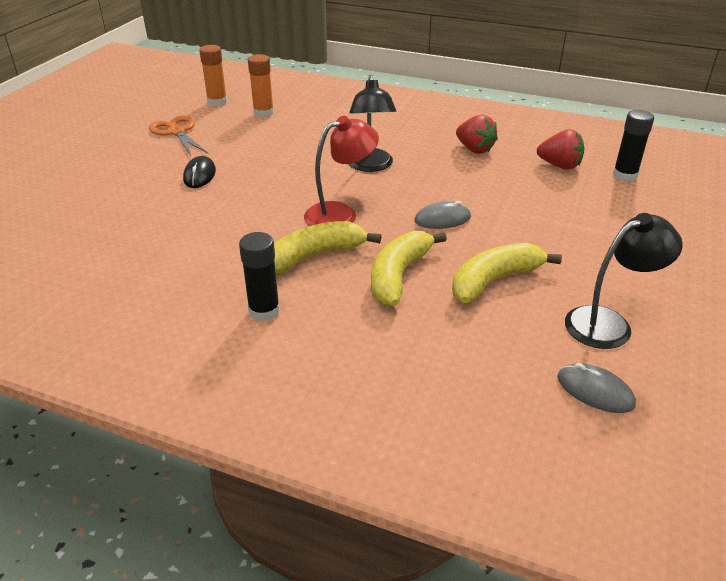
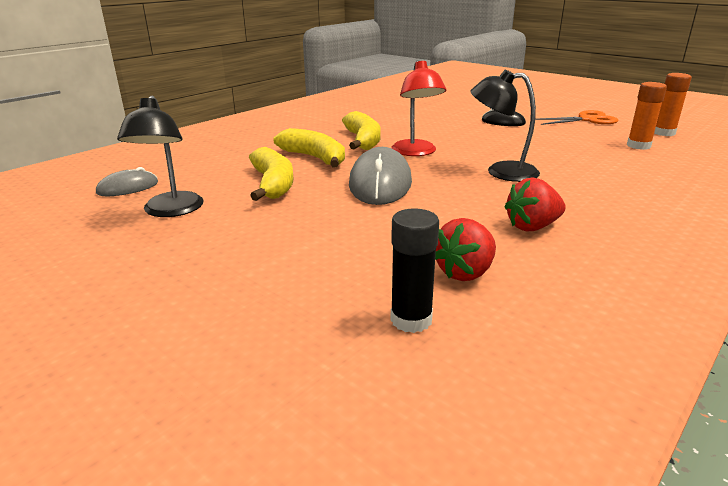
camera: 110 degrees right, 10 degrees down
(264, 311) = (317, 126): black glue stick -> none
(442, 219) = (380, 183): grey mouse -> grey mouse, size x1.86

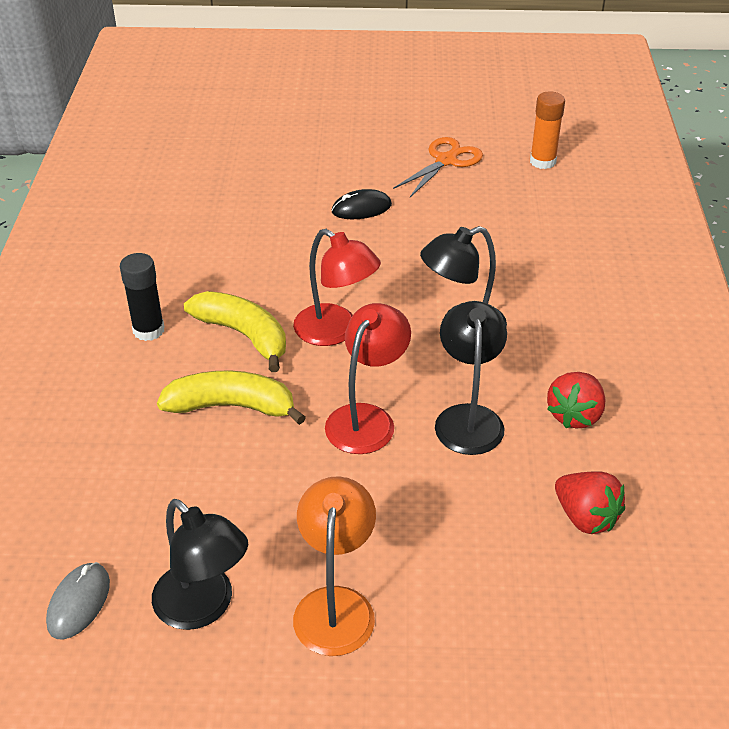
camera: 40 degrees left, 15 degrees up
(233, 238) = (335, 605): none -> orange lamp
(273, 184) = (252, 488): yellow banana -> none
(380, 183) = (367, 418): grey mouse -> red lamp
(411, 320) = (605, 603): black glue stick -> black glue stick (148, 330)
(447, 203) = (468, 418): none -> black lamp
(465, 272) = (585, 517): red strawberry -> red strawberry turned 45 degrees counterclockwise
(638, 146) = (541, 204): orange glue stick -> none

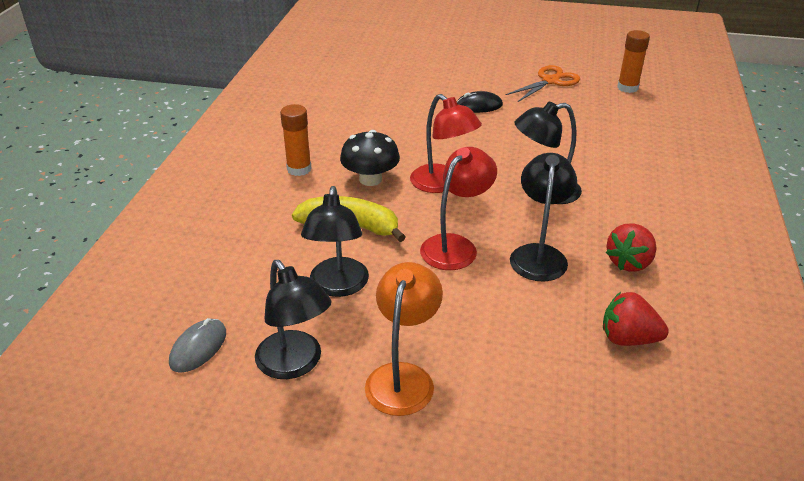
camera: 10 degrees right, 5 degrees down
(148, 330) = (299, 169): black glue stick -> orange glue stick
(233, 494) = (338, 286): none -> black lamp
(243, 335) = (370, 179): yellow banana -> black mushroom
(585, 517) = (628, 339): red strawberry -> red strawberry turned 135 degrees clockwise

